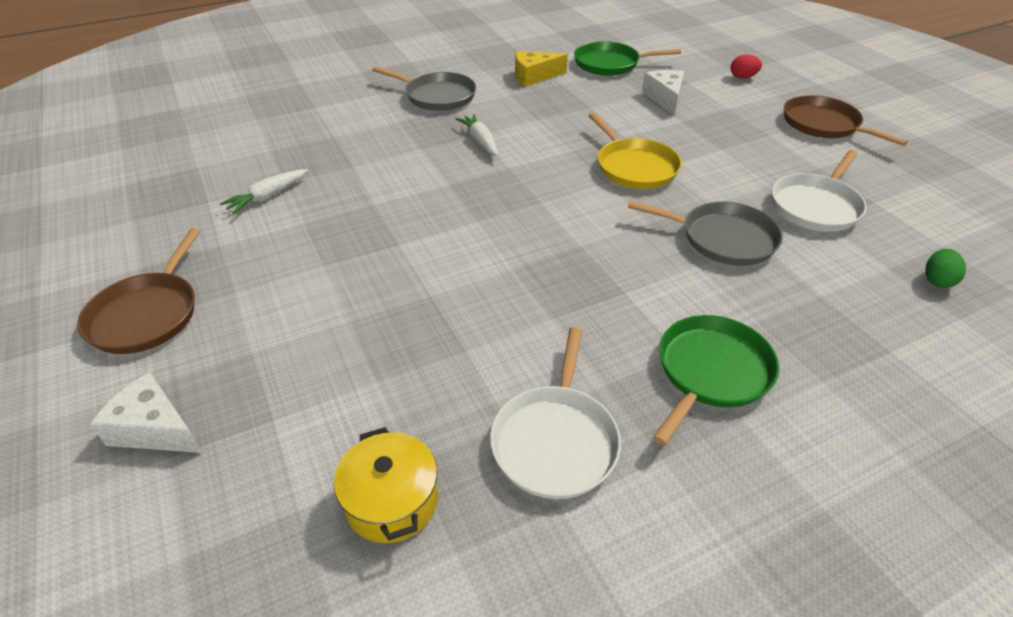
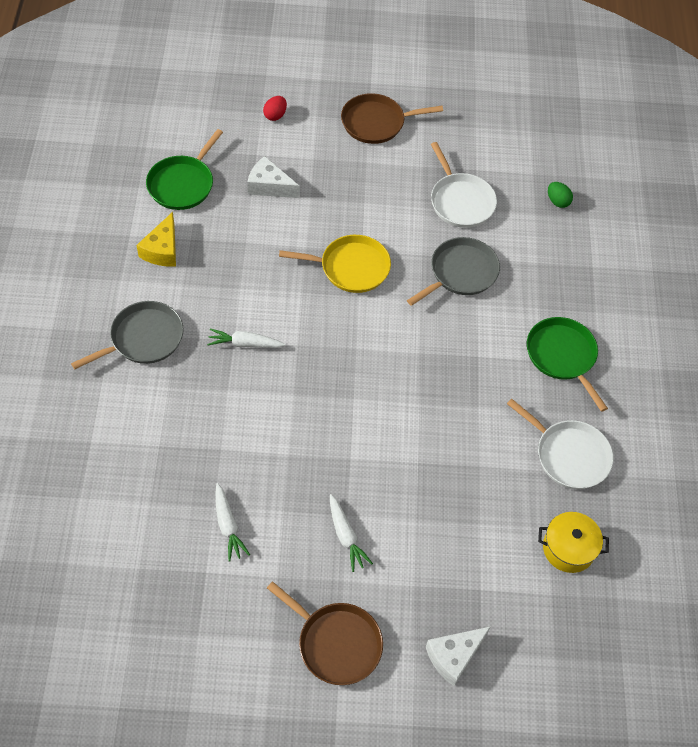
camera: 65 degrees left, 15 degrees up
(295, 274) = (346, 536): none -> white carrot

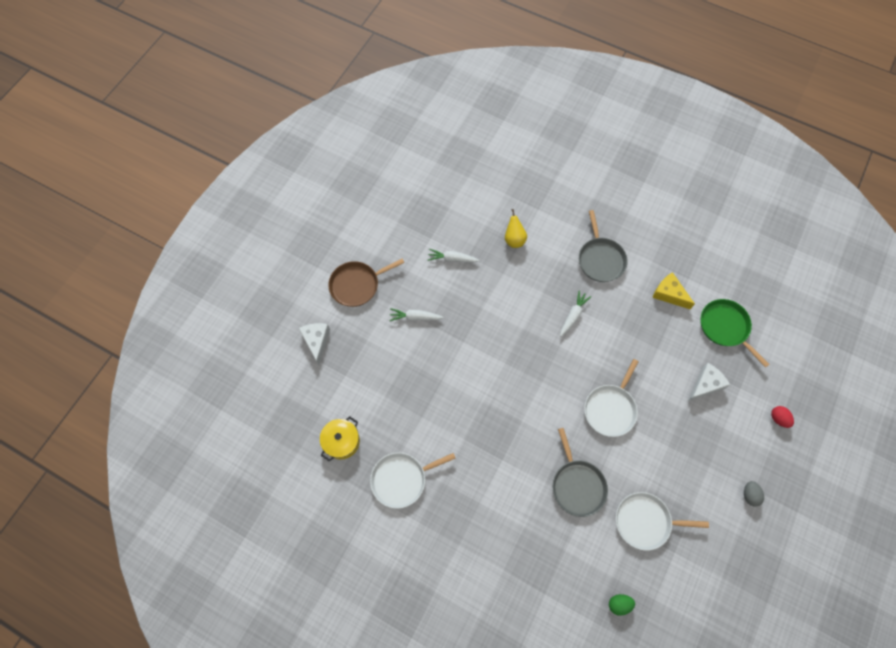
camera: 120 degrees right, 10 degrees up
(158, 455) = (514, 240): none -> yellow pear
(351, 267) = (610, 409): yellow pan -> white pan
(376, 122) = (749, 495): brown pan -> grey egg
(562, 356) = (477, 521): green pan -> none

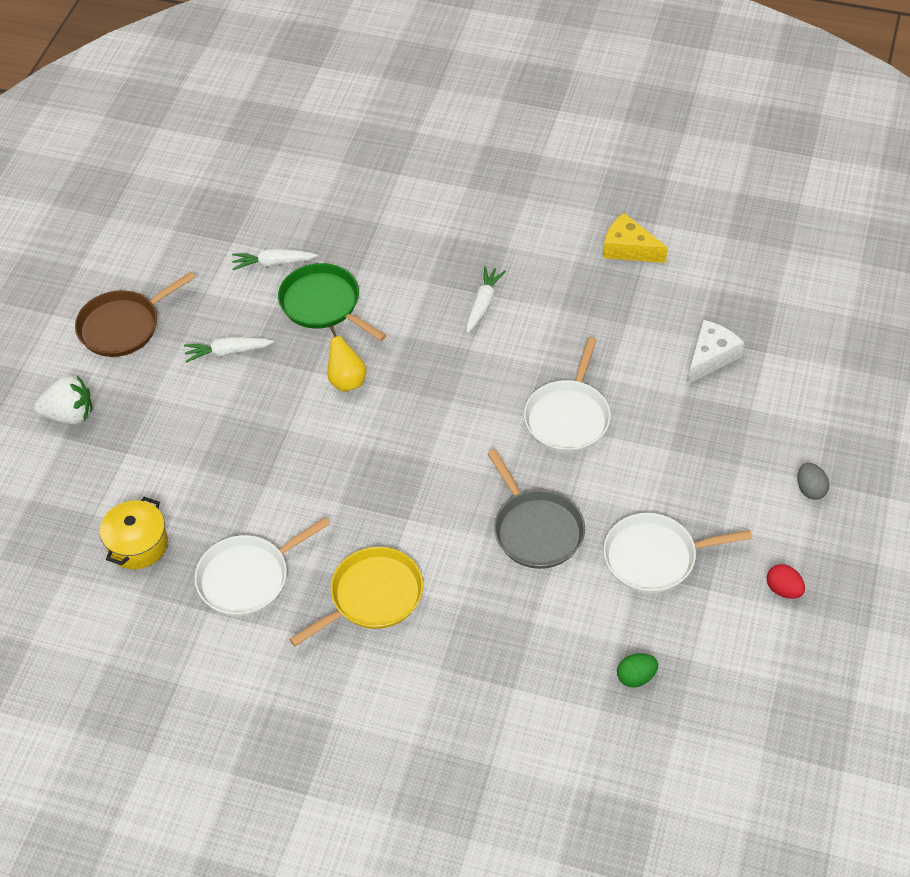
camera: 10 degrees left, 15 degrees down
(316, 341) = (69, 415): white cheese -> white strawberry
(472, 510) = (372, 596): none -> yellow pan
(514, 240) = (368, 220): yellow pear -> yellow pear (347, 380)
(600, 259) = (511, 222): grey pan -> none
(725, 327) = (725, 276): green pan -> green pan (323, 304)
(778, 418) = (833, 380): red egg -> red egg (783, 590)

